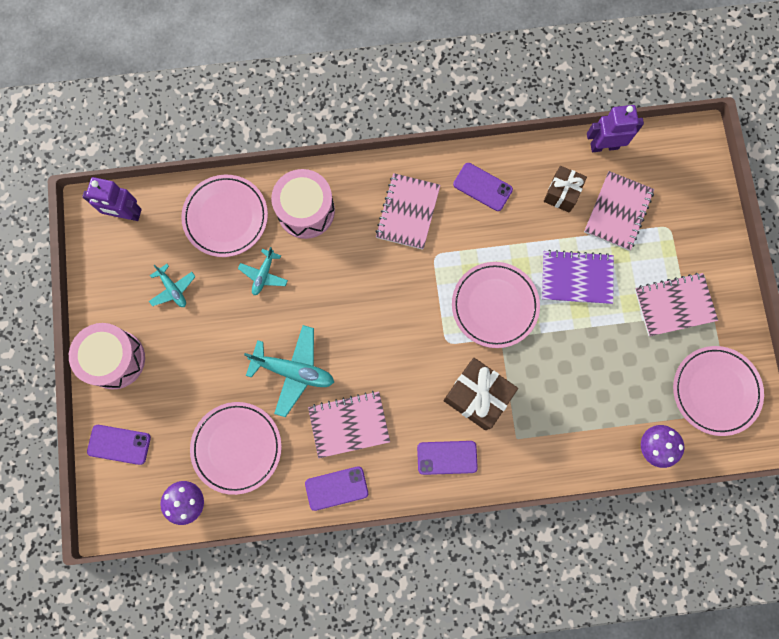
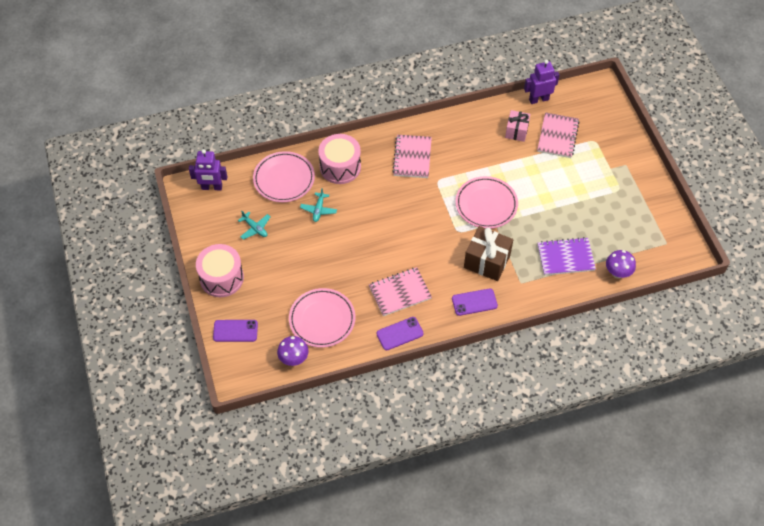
camera: 10 degrees left, 20 degrees down
(293, 371) = (353, 266): turquoise plane -> none
(482, 187) = (461, 135): purple phone -> none
(562, 194) = (516, 131): brown gift -> pink gift
(576, 278) = (539, 179): purple notebook -> purple notebook (565, 257)
(674, 305) = (610, 186): pink notebook -> none
(715, 391) = (651, 233): pink plate -> none

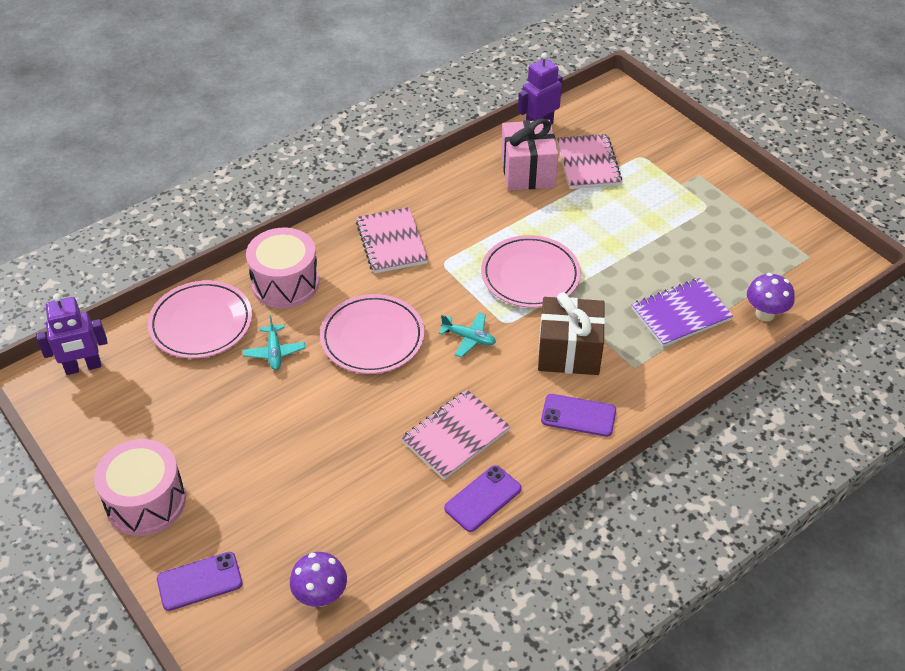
camera: 20 degrees left, 10 degrees down
(255, 228) = (178, 408): turquoise plane -> turquoise plane (469, 338)
(322, 319) = (345, 516): pink plate -> pink plate (372, 338)
(474, 302) = (578, 415): purple phone -> purple phone turned 45 degrees clockwise
(516, 131) = (527, 171): pink gift -> pink gift, size x1.58

